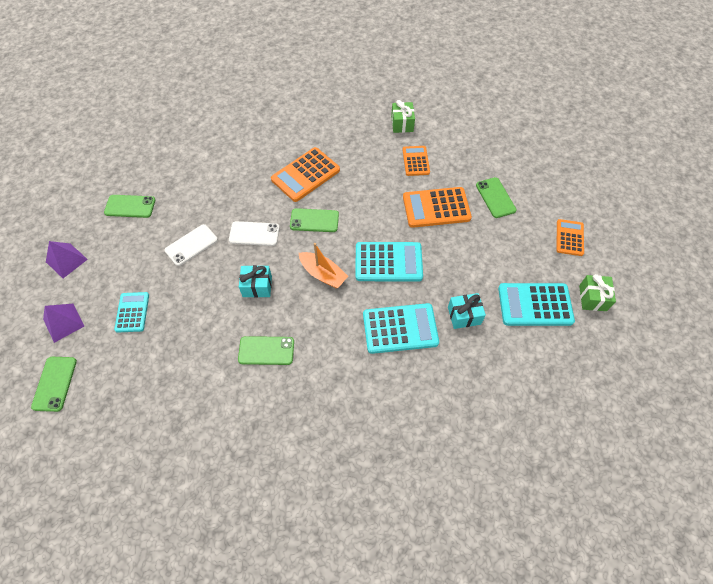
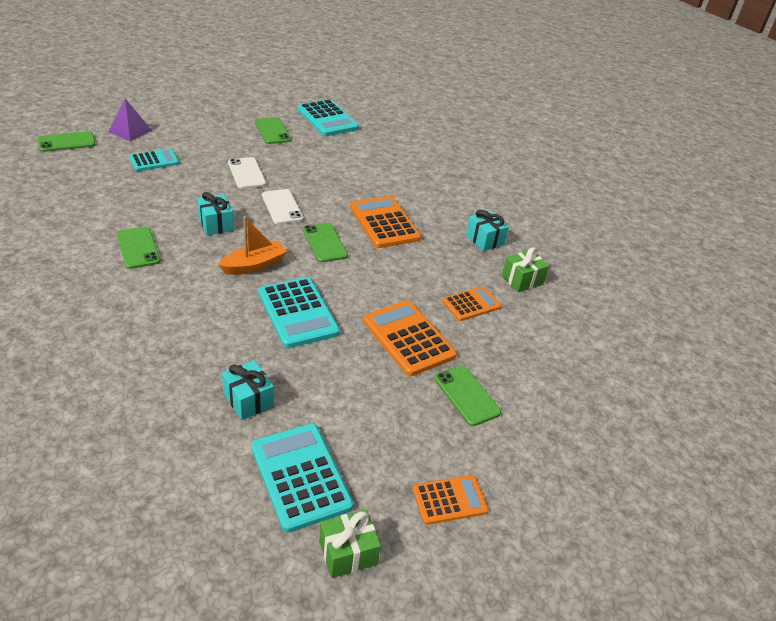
camera: 60 degrees right, 20 degrees down
(66, 260) = (195, 116): purple pyramid -> none
(191, 245) = (246, 173): white phone -> white phone turned 45 degrees clockwise
(305, 175) = (384, 223): orange calculator -> orange calculator turned 45 degrees clockwise
(323, 274) = (254, 265): orange boat -> orange boat turned 135 degrees counterclockwise
(351, 125) = (484, 240): none -> turquoise gift
(400, 328) = (204, 343): turquoise calculator -> turquoise calculator (327, 119)
(495, 197) = (466, 395): green phone -> green phone turned 75 degrees counterclockwise

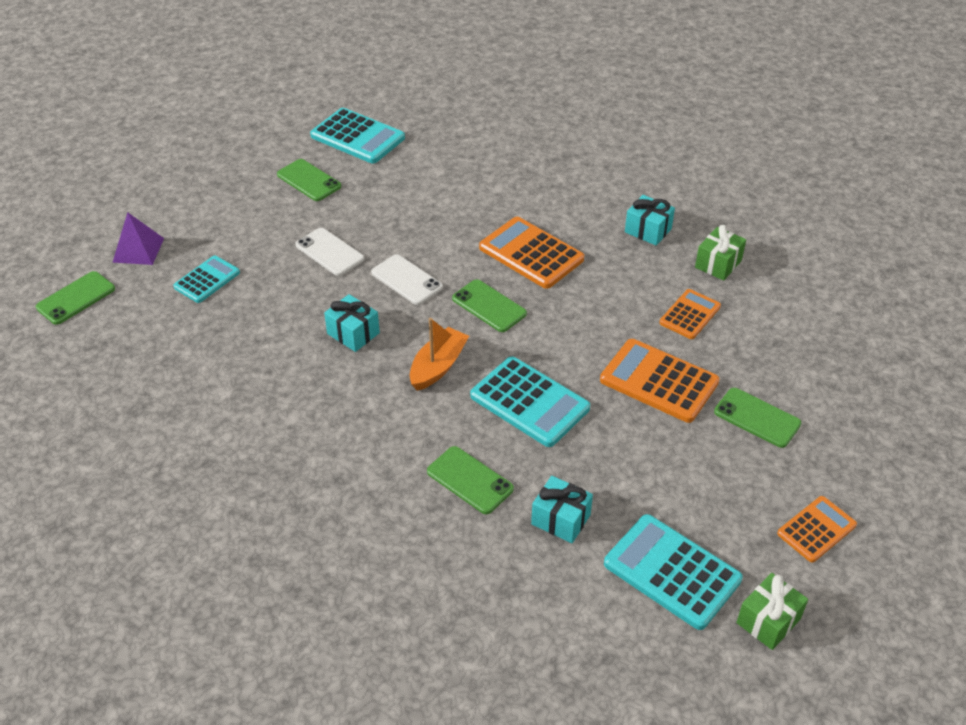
camera: 20 degrees left, 5 degrees up
(138, 248) = (295, 401): green phone -> green phone (470, 480)

